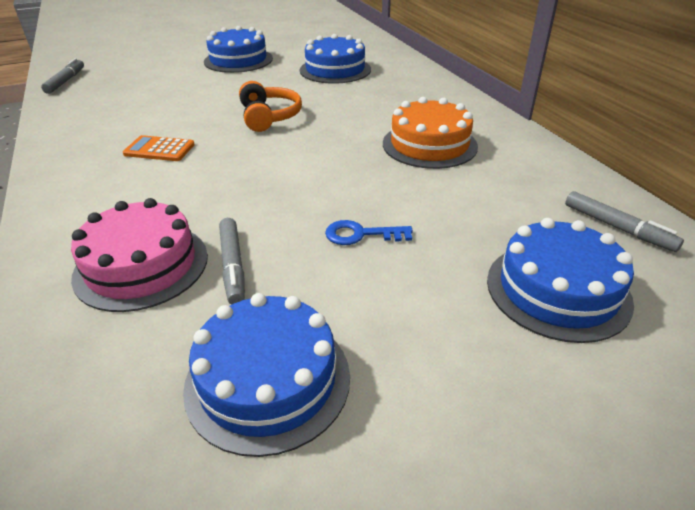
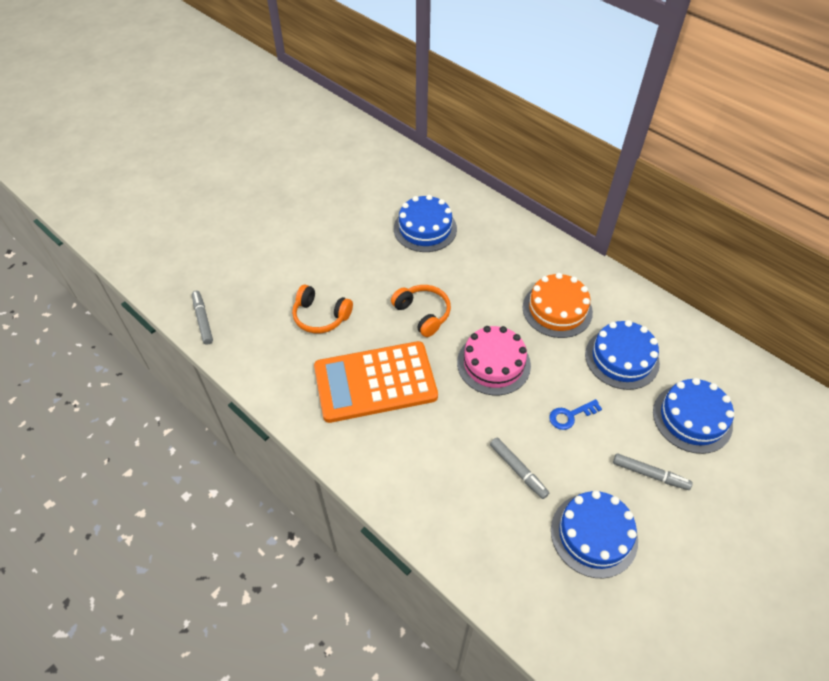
camera: 25 degrees left, 15 degrees up
(141, 265) = (466, 492): pink cake -> pink cake (493, 364)
(159, 149) = (375, 382): orange calculator -> orange calculator, size x2.38
(167, 99) = (320, 316): none -> orange headphones
(238, 60) = (330, 237): blue cake -> blue cake (622, 358)
(617, 228) = (701, 355): grey marker -> grey marker (650, 474)

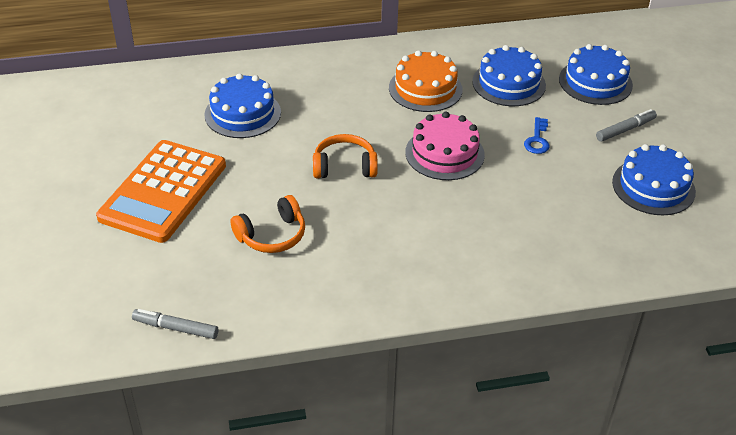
camera: 55 degrees left, 10 degrees down
(375, 382) = (391, 236): orange calculator -> orange calculator (163, 191)
(518, 470) = (563, 196): grey marker -> none

